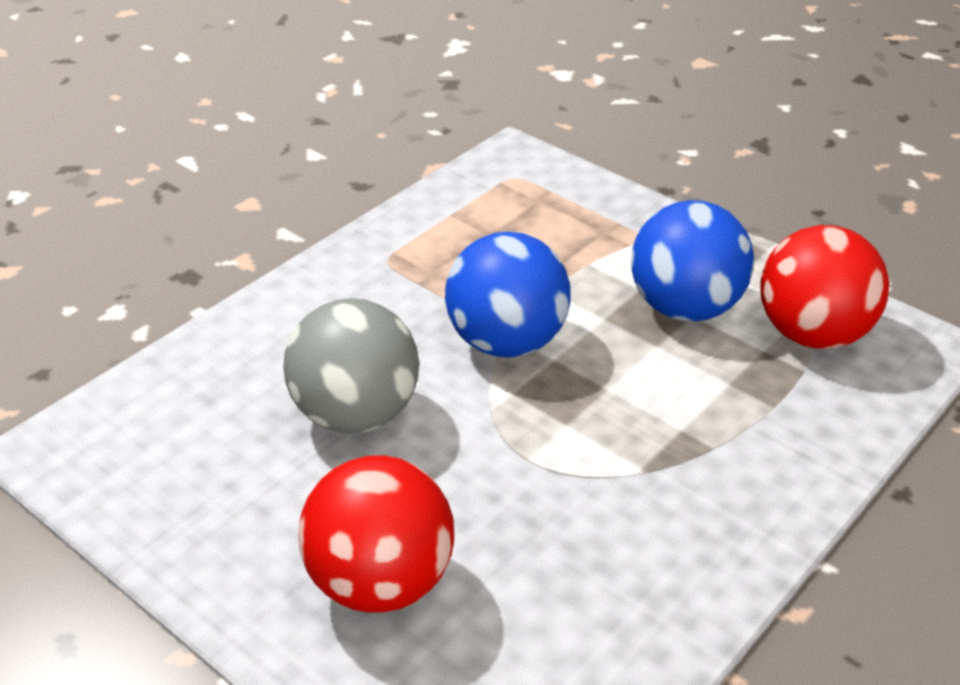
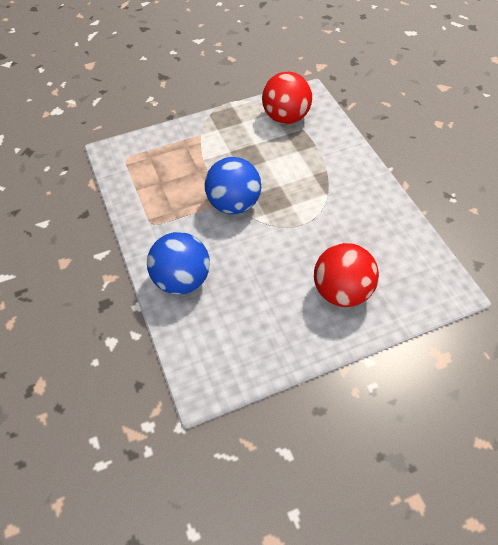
camera: 60 degrees left, 15 degrees up
(354, 414) = (246, 269): grey ball -> none
(684, 308) = (249, 144): blue ball -> blue ball (182, 280)

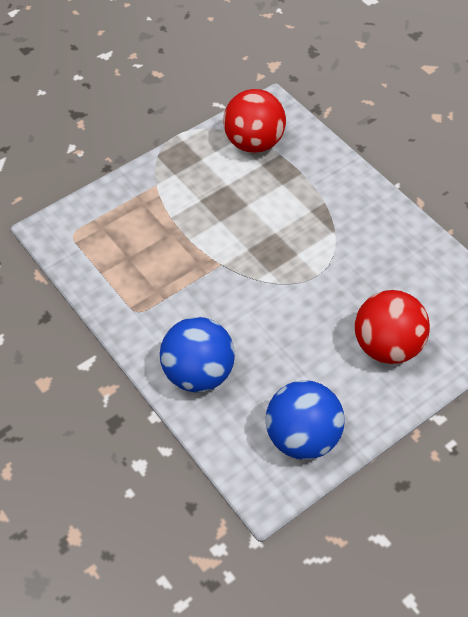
camera: 15 degrees left, 0 degrees up
(234, 204) = (228, 267): blue ball -> blue ball (303, 437)

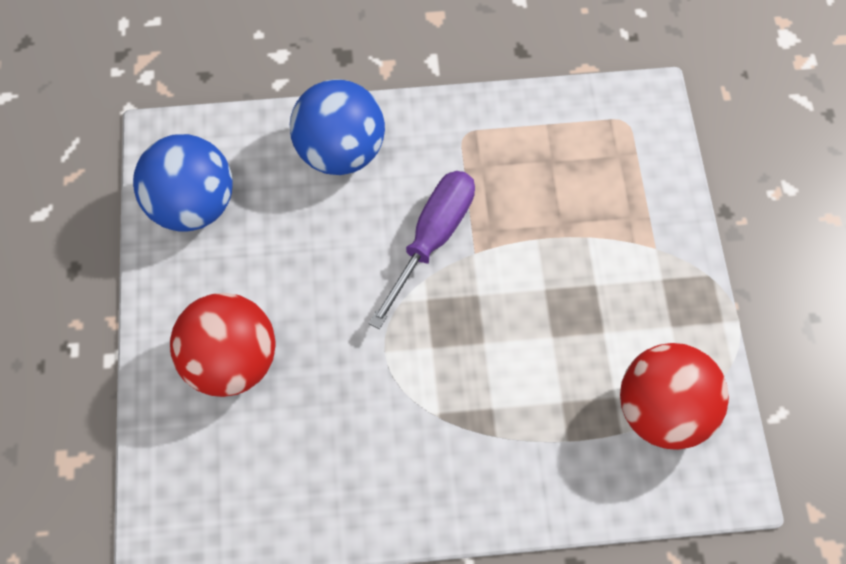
camera: 120 degrees right, 10 degrees up
(228, 289) = (432, 240): none -> purple screwdriver

